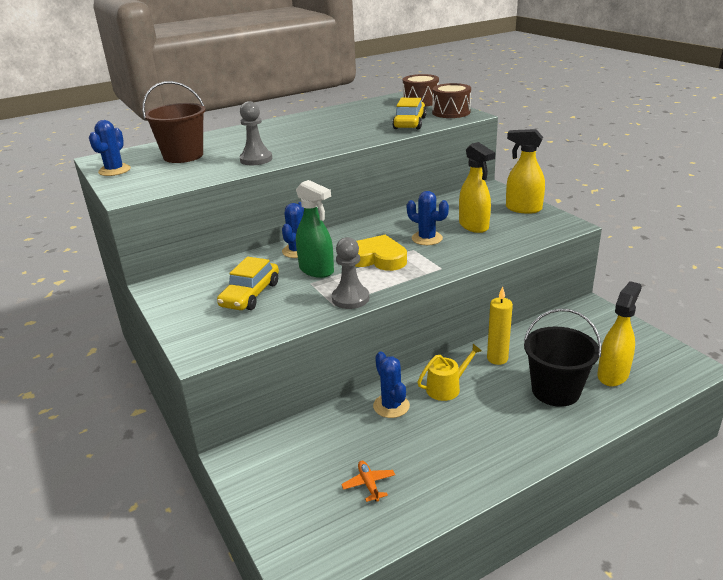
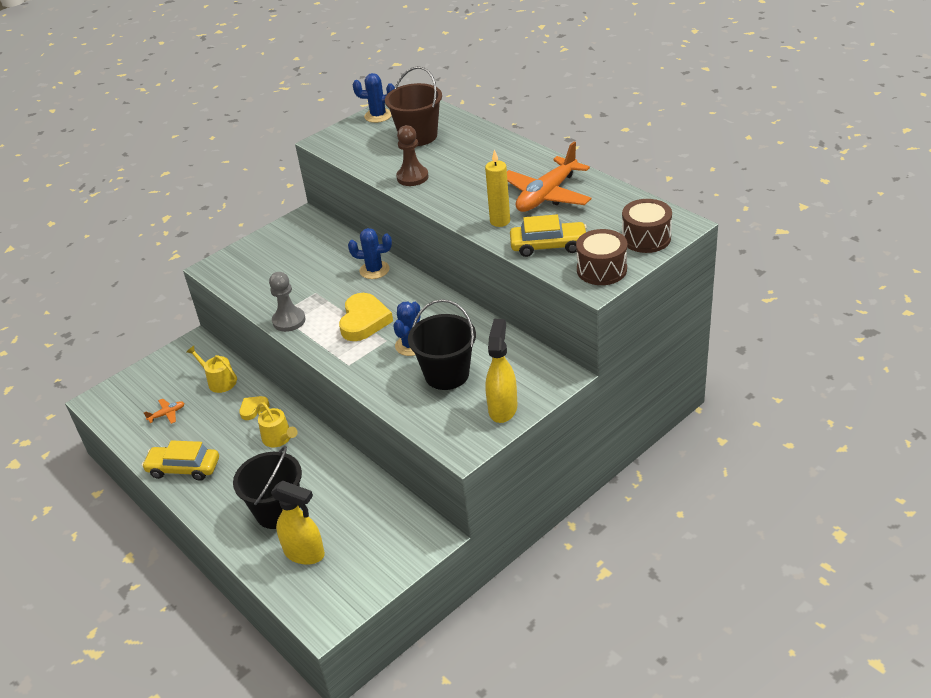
camera: 80 degrees right, 10 degrees up
(250, 294) = (293, 266): yellow car -> yellow car (183, 468)
(256, 159) = (412, 177): grey pawn -> brown pawn
(317, 270) = (337, 290): green spray bottle -> none
(327, 434) = (219, 381): none -> yellow watering can
(338, 121) = (547, 195): none -> orange plane
(391, 406) = (253, 409): blue cactus -> yellow heart
(474, 226) = (447, 374): yellow spray bottle -> black bucket
(497, 359) = (325, 467): yellow candle -> yellow candle (500, 221)

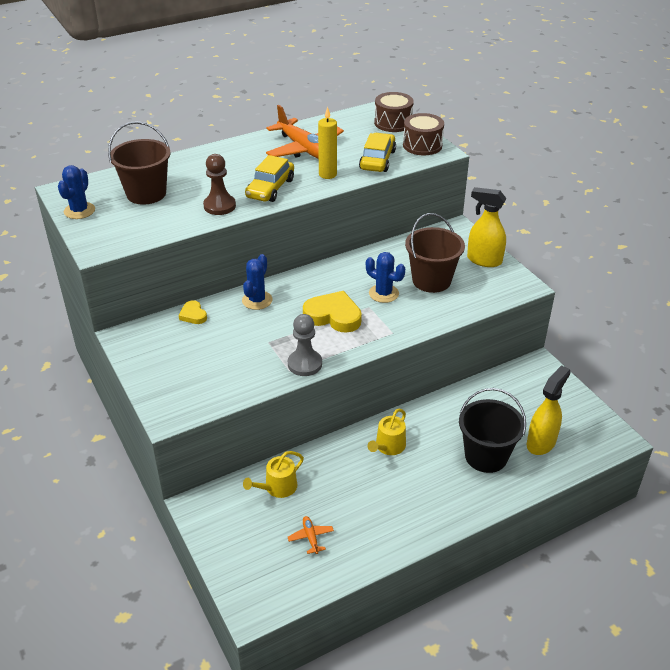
camera: 80 degrees left, 0 degrees up
(183, 468) = (403, 525): yellow car -> yellow car (270, 188)
(253, 409) = (336, 462): yellow heart -> yellow heart (193, 315)
(279, 438) = (388, 446): yellow watering can -> yellow watering can turned 150 degrees clockwise
(447, 374) = (431, 280): black bucket -> brown bucket

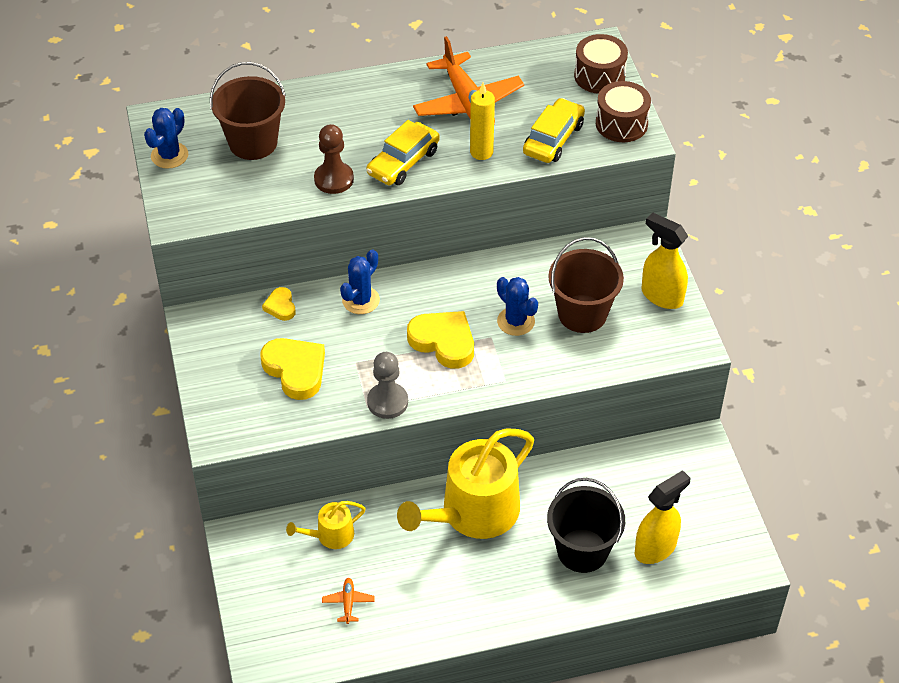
camera: 15 degrees right, 10 degrees up
(220, 356) = (295, 370): none -> yellow heart
(388, 446) = (473, 513): yellow watering can -> yellow watering can, size x2.13

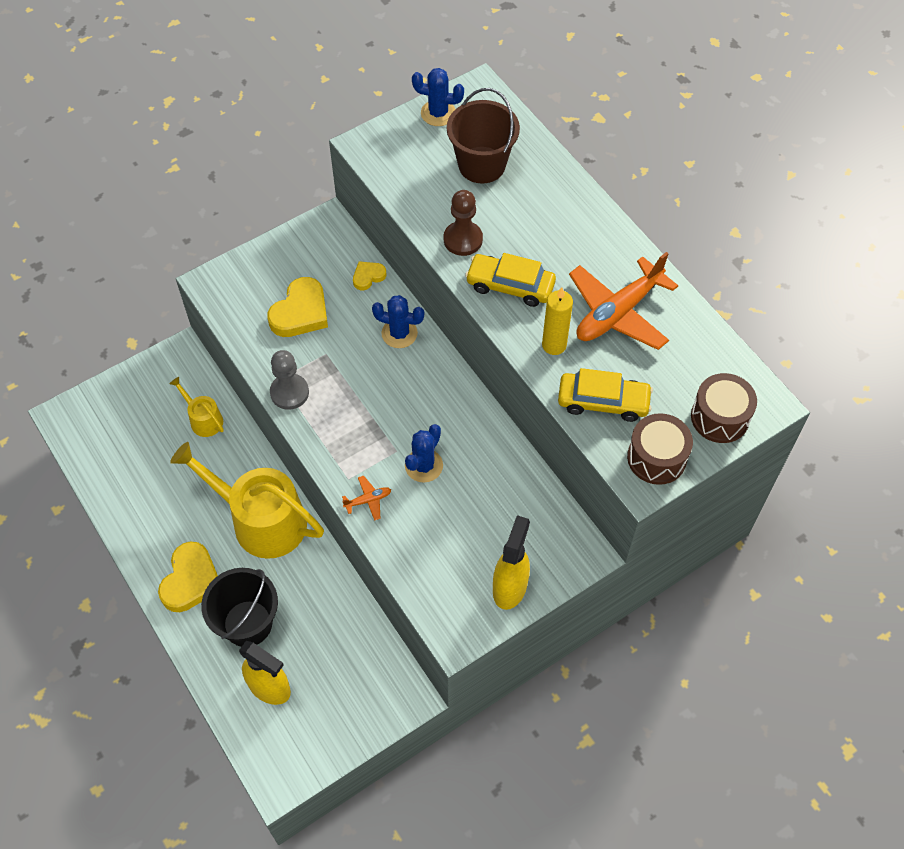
camera: 70 degrees right, 10 degrees up
(348, 603) = (140, 455): orange plane -> orange plane (368, 500)
(443, 342) = (375, 414): yellow heart -> yellow heart (191, 580)
(582, 314) = (456, 520): brown bucket -> none

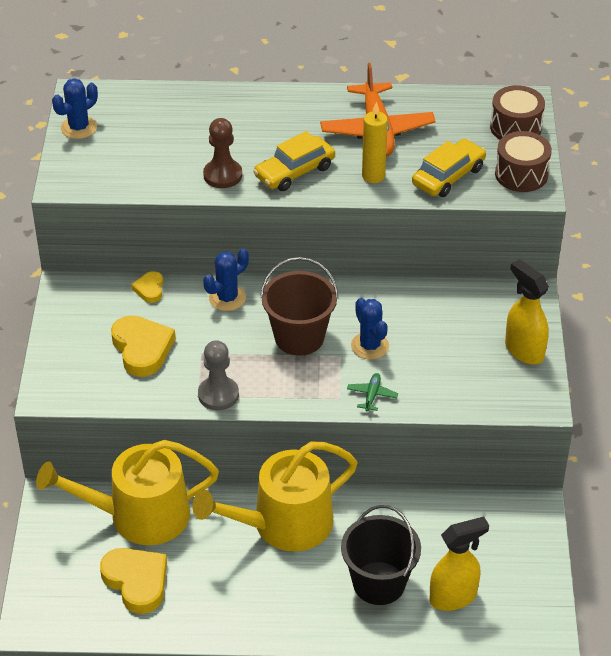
camera: 55 degrees left, 15 degrees down
(191, 580) = (301, 604): yellow heart -> yellow heart (136, 581)
(203, 419) = (139, 516): yellow watering can -> yellow watering can, size x2.13
(368, 500) = (372, 395): orange plane -> green plane
(482, 165) = (160, 130): brown bucket -> brown bucket (299, 337)

